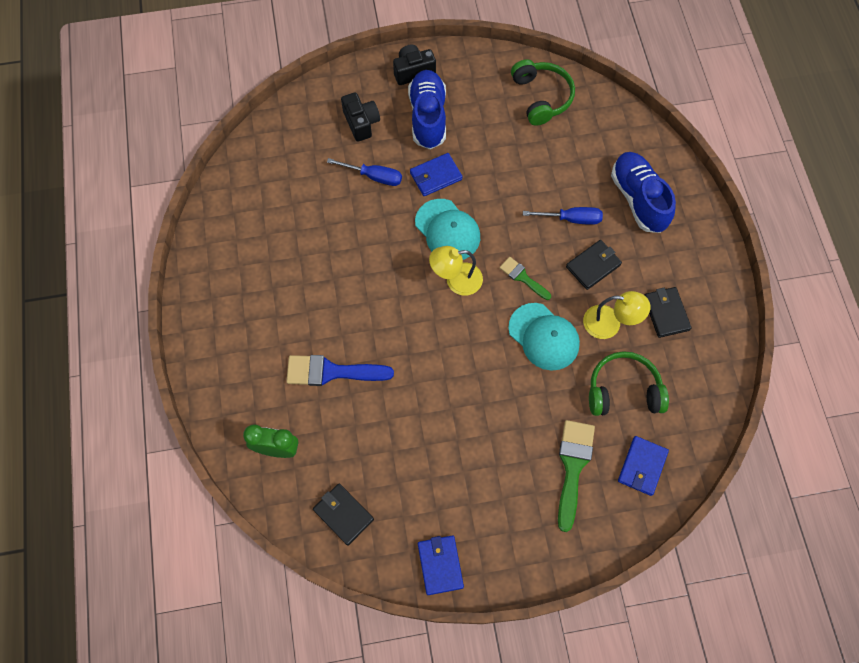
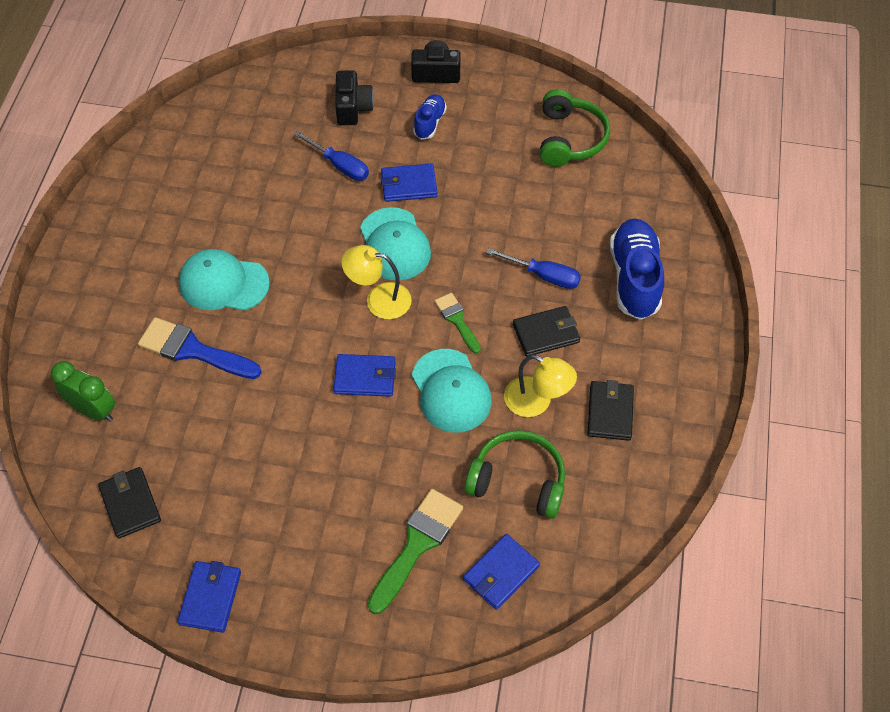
camera: 20 degrees right, 10 degrees down
(329, 307) = (223, 283): none -> turquoise cap
(428, 117) = (429, 123): blue shoe -> blue shoe, size x0.54
(475, 348) = (365, 377): none -> blue wallet

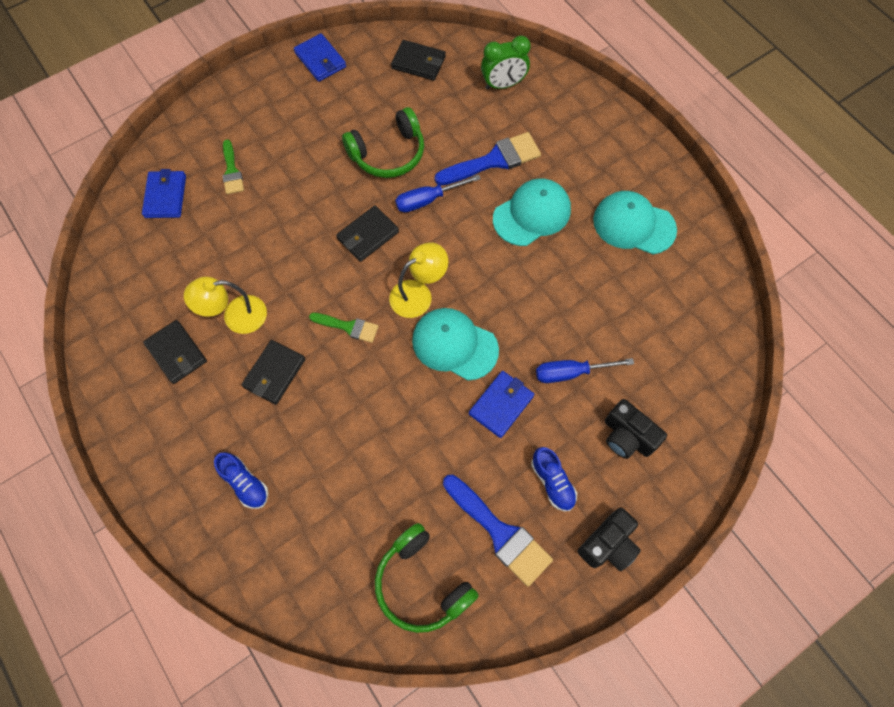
camera: 135 degrees right, 10 degrees up
(365, 377) = (368, 235): blue wallet -> black wallet
(417, 544) = (232, 171): green brush -> green brush, size x0.59
(451, 391) = (302, 274): turquoise cap -> turquoise cap (633, 224)
(493, 125) = (500, 533): none -> blue brush
(518, 481) = (202, 255): green headphones -> green headphones (388, 153)
(544, 276) = (319, 420): blue screwdriver -> blue screwdriver (428, 200)
(634, 278) = (245, 483): blue shoe -> blue shoe, size x0.54

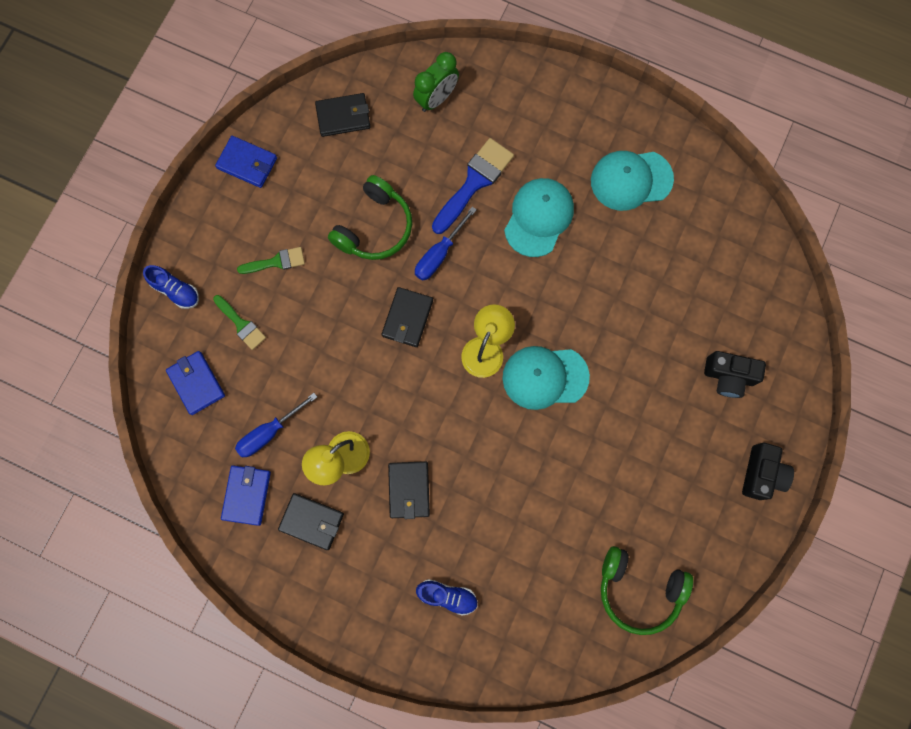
camera: 30 degrees left, 10 degrees up
(348, 327) = (445, 412): green brush -> green brush (276, 262)
(500, 533) = (675, 514): blue brush -> none
(501, 405) = (614, 408): blue wallet -> blue wallet (247, 495)
(552, 482) = (692, 449): blue shoe -> blue shoe (176, 290)
(570, 373) = (654, 347): blue screwdriver -> blue screwdriver (269, 432)

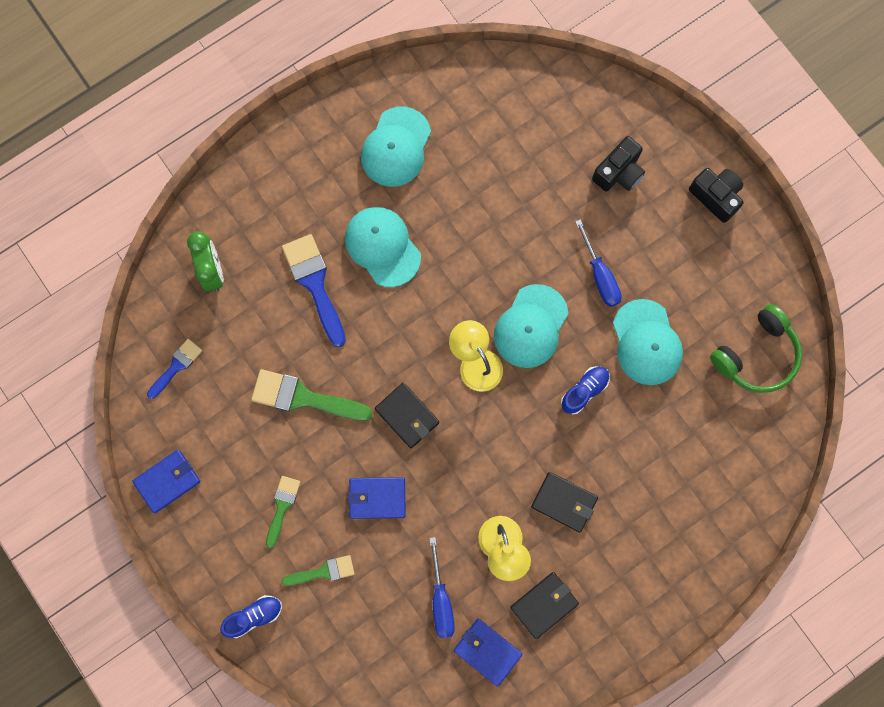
camera: 60 degrees left, 0 degrees up
(196, 383) = (355, 644): blue wallet -> blue wallet (377, 498)
(343, 116) = (176, 366): black wallet -> blue brush
(374, 227) = (303, 397): green headphones -> green brush
(439, 254) = (364, 354): blue screwdriver -> blue screwdriver (600, 275)
(447, 596) = (675, 520): blue shoe -> blue shoe (584, 391)
(591, 484) = (646, 342): none -> turquoise cap

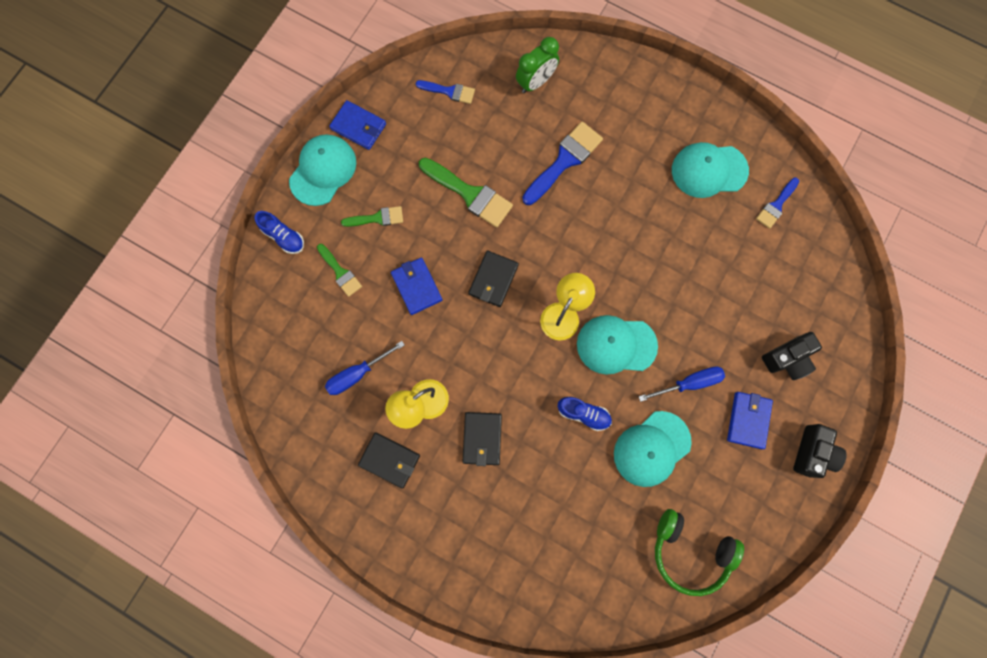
camera: 65 degrees right, 0 degrees up
(303, 397) = (470, 194): green brush -> green brush turned 135 degrees clockwise
(382, 247) = (621, 198): turquoise cap -> turquoise cap (323, 171)
(463, 102) = (776, 205): none -> blue brush
(487, 651) = (332, 430): blue wallet -> blue wallet (748, 420)
(600, 275) = (689, 383): blue screwdriver -> blue screwdriver turned 150 degrees counterclockwise
(618, 172) = (787, 359): black camera -> black camera turned 45 degrees counterclockwise

